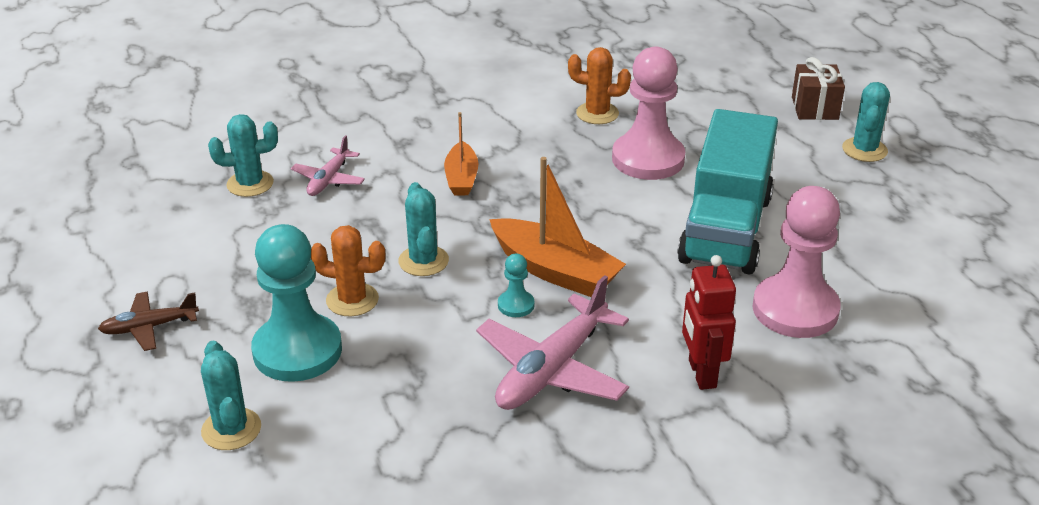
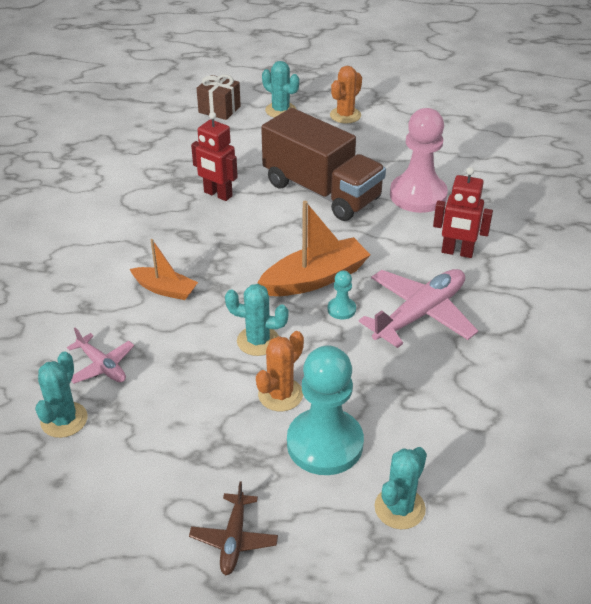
camera: 65 degrees left, 5 degrees up
(231, 429) = (399, 508): turquoise cactus -> turquoise cactus turned 60 degrees counterclockwise
(552, 370) = (420, 314): pink plane -> pink plane turned 105 degrees counterclockwise
(597, 113) = (140, 197): orange cactus -> orange cactus (345, 115)
(648, 159) = (217, 194): pink pawn -> red robot
(725, 229) = (321, 191): turquoise truck -> brown truck

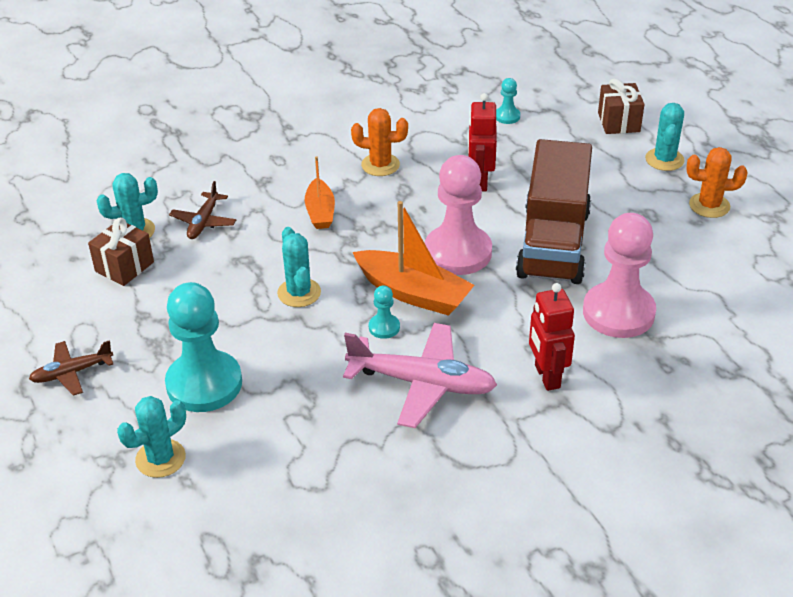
camera: 60 degrees right, 0 degrees up
(102, 366) = (204, 222): pink plane -> brown plane
(111, 445) = (124, 267): none -> brown gift
(154, 150) = (507, 116): none -> turquoise pawn
(280, 394) = (243, 334): orange cactus -> orange cactus (380, 165)
(289, 238) = (458, 252): none -> pink pawn
(399, 508) = (160, 458): turquoise cactus -> turquoise cactus turned 45 degrees counterclockwise

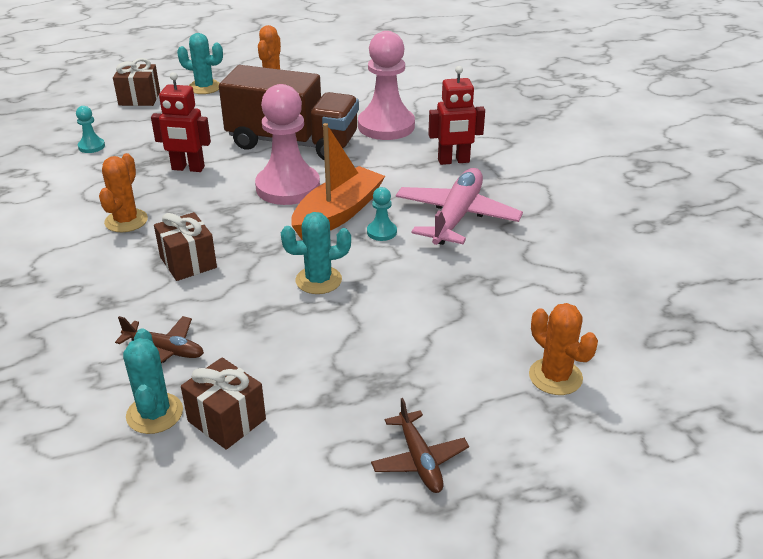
camera: 85 degrees left, 5 degrees down
(160, 458) = (555, 377): turquoise cactus -> orange cactus
(204, 384) = (447, 346): turquoise pawn -> none
(320, 212) = (188, 262): orange boat -> brown gift

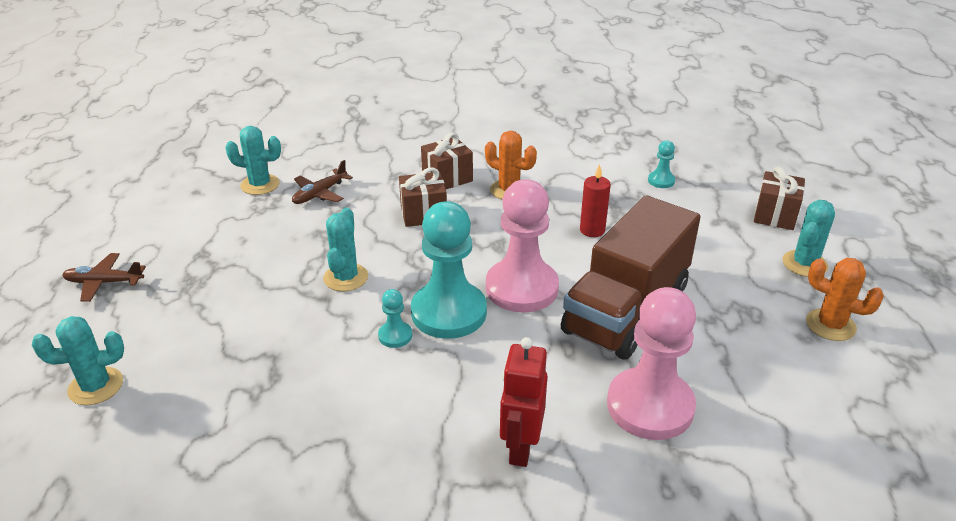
camera: 110 degrees right, 0 degrees up
(188, 168) = (592, 230): red robot -> red candle
(226, 420) = (226, 210): brown gift -> brown gift (447, 178)
(338, 214) = (449, 312): orange boat -> turquoise pawn
(456, 216) = (387, 405): pink plane -> none
(555, 377) = (96, 386): orange cactus -> turquoise cactus

